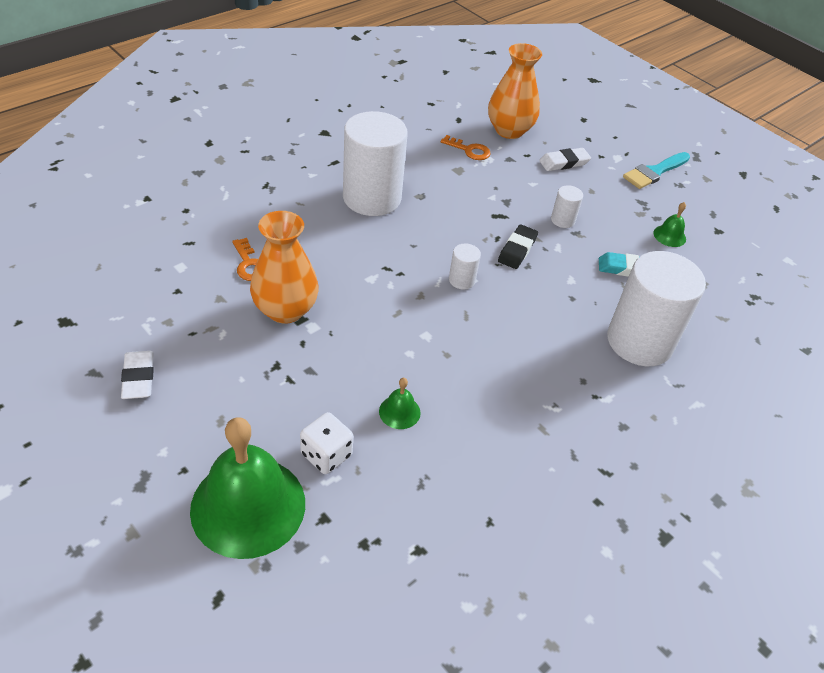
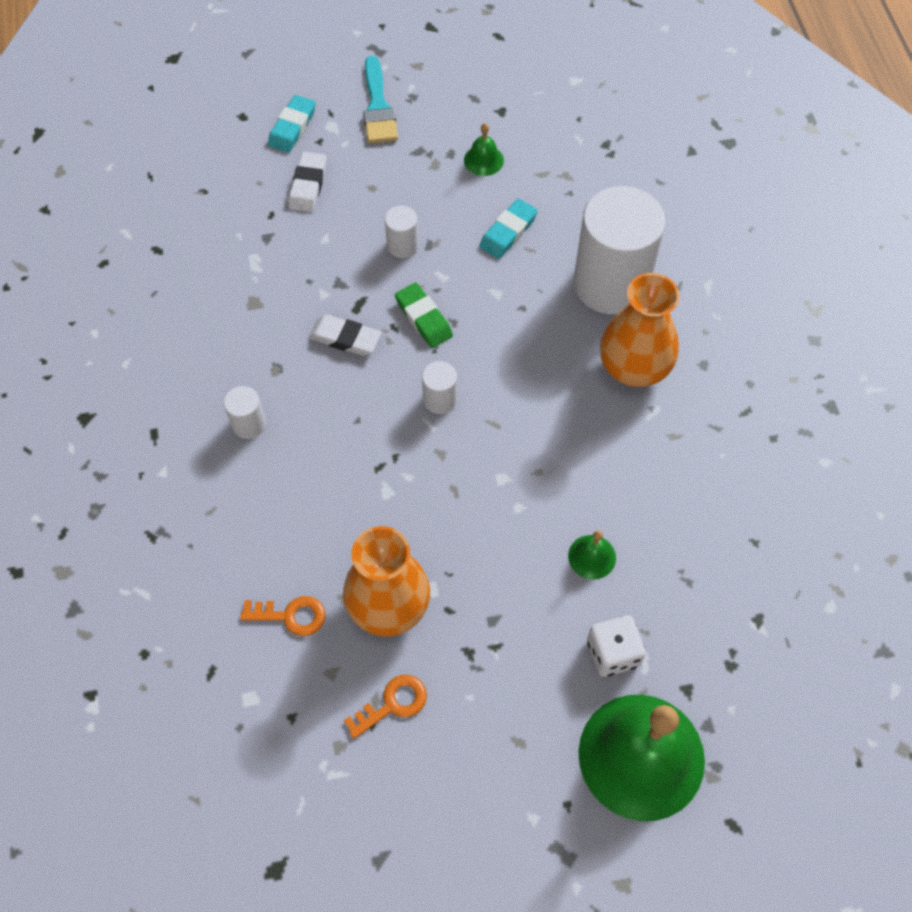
camera: 55 degrees left, 15 degrees up
(138, 378) = (413, 810): white eraser -> white eraser (345, 338)
(372, 198) = (249, 424): white cylinder -> white cylinder, size x0.42
(469, 150) = (225, 271): orange key -> orange key (393, 704)
(509, 130) = (214, 207): orange vase -> orange vase (634, 368)
(517, 250) = (423, 318): black eraser -> green eraser
(598, 141) = (292, 127): none -> turquoise eraser

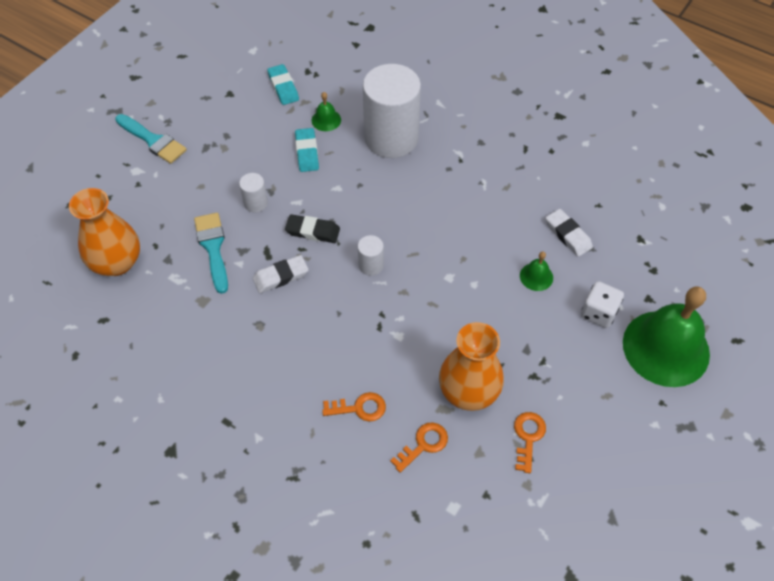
camera: 45 degrees left, 5 degrees down
(249, 424) = (278, 367): white cylinder -> none
(274, 527) = (359, 408): none -> orange key
(292, 127) = (111, 188): turquoise eraser -> turquoise eraser (283, 87)
(308, 185) = (160, 212): white eraser -> white eraser (568, 235)
(317, 259) = (213, 248): none -> turquoise brush
(423, 318) = (312, 231): green eraser -> black eraser
(483, 160) = (249, 125): green bell -> green bell (326, 120)
(634, 368) = (450, 170): orange vase -> orange vase (117, 262)

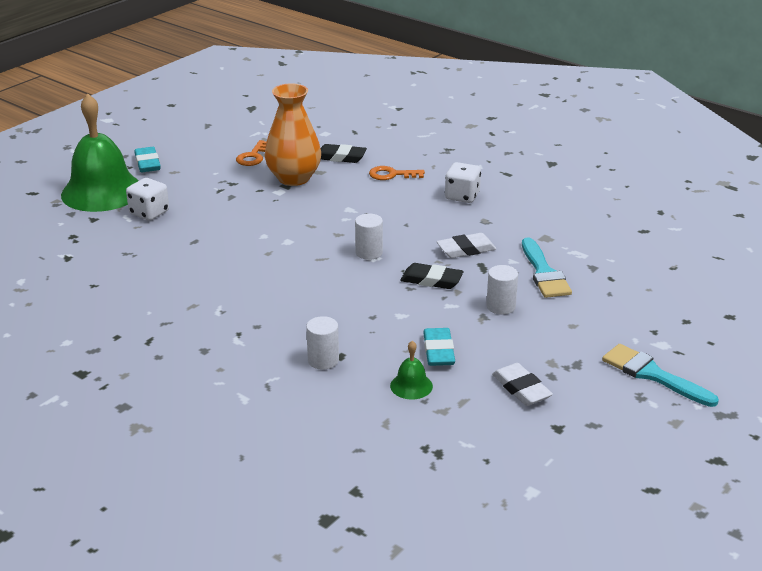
camera: 175 degrees left, 25 degrees down
(117, 262) = (648, 267): orange vase -> none
(281, 369) = (462, 196): none -> white dice
(283, 87) = (475, 431): turquoise eraser -> turquoise eraser (147, 163)
(391, 138) = (323, 360): white cylinder -> white cylinder, size x0.42
(423, 444) = (340, 157): orange key -> black eraser
(536, 276) = (197, 237): green bell -> none
(568, 235) = (144, 264): white eraser -> white eraser (521, 388)

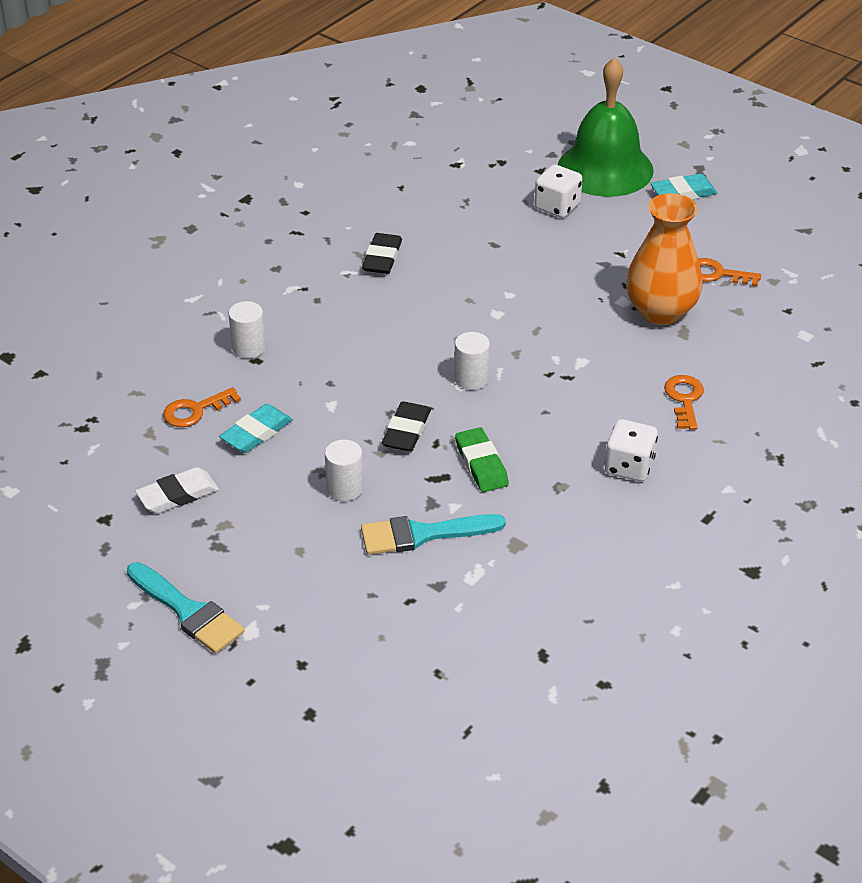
camera: 90 degrees right, 10 degrees up
(340, 157) = (730, 351): black eraser -> black eraser (382, 258)
(411, 386) = (195, 411): green bell -> orange key
(438, 351) = (256, 433): turquoise eraser -> turquoise eraser turned 45 degrees counterclockwise
(466, 249) = (481, 464): white eraser -> green eraser
(652, 375) = (188, 612): turquoise brush -> turquoise brush turned 90 degrees clockwise

